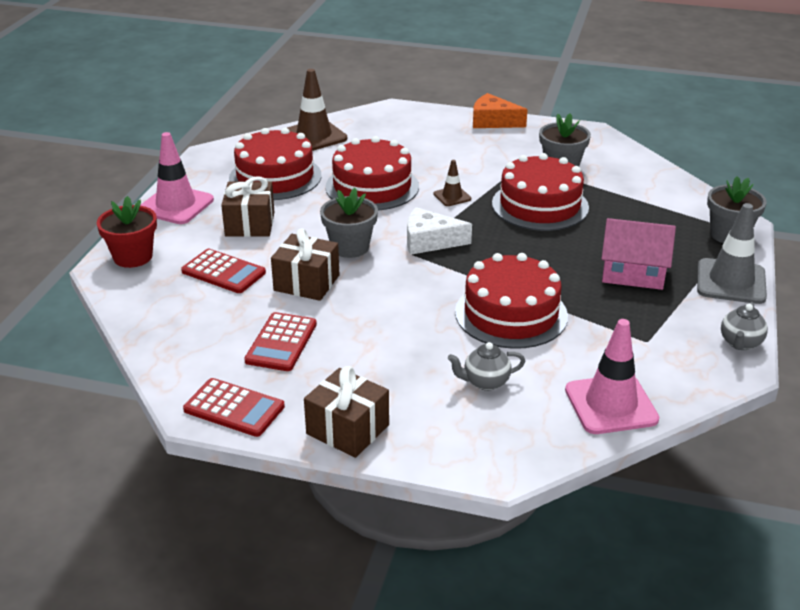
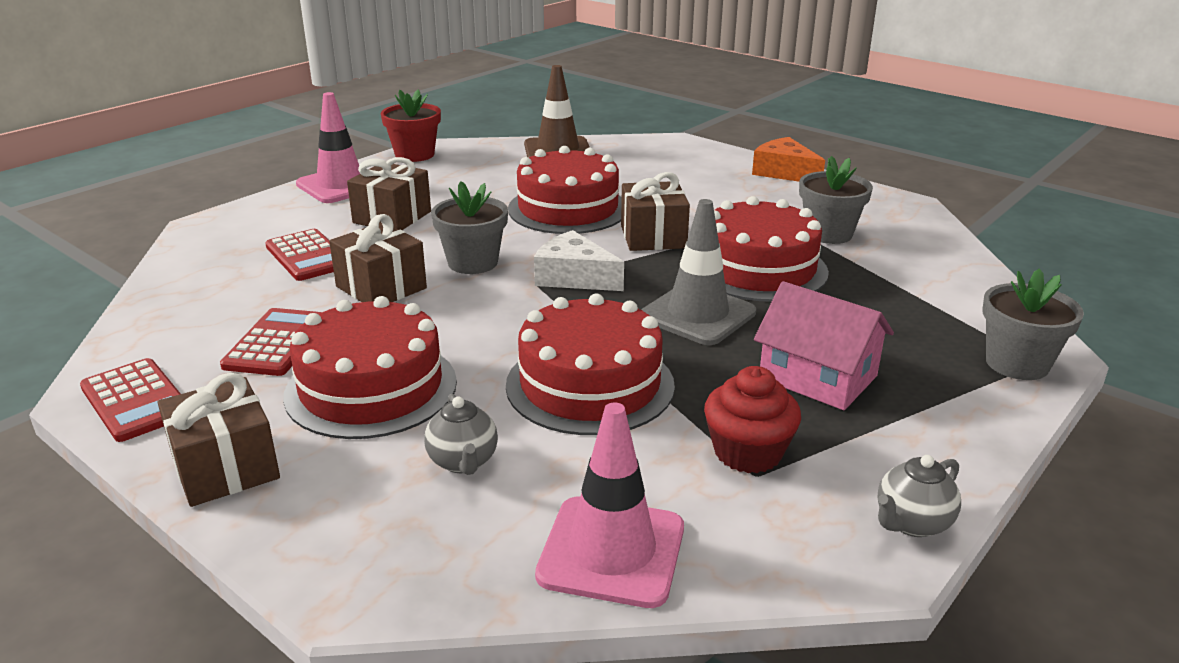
camera: 25 degrees right, 5 degrees down
(133, 257) = (239, 222): red flower pot -> red flower pot (414, 155)
(275, 177) = (472, 180): red cake -> red cake (371, 388)
(281, 342) = (276, 343): red calculator -> red calculator turned 150 degrees clockwise
(452, 196) = (653, 237): brown traffic cone -> brown gift
(485, 382) = (463, 462): grey teapot -> grey teapot turned 120 degrees counterclockwise
(632, 329) = (748, 452): none -> red cupcake
(731, 282) = (968, 428): grey traffic cone -> grey traffic cone (698, 314)

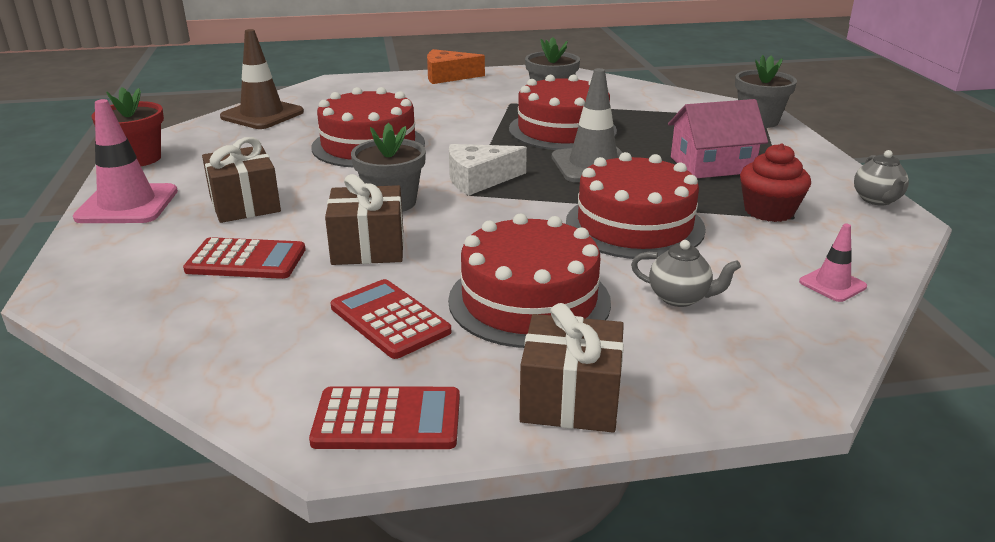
camera: 50 degrees left, 0 degrees up
(611, 551) = (832, 284): pink traffic cone -> pink traffic cone, size x0.52
(653, 237) = (465, 138): brown gift -> none

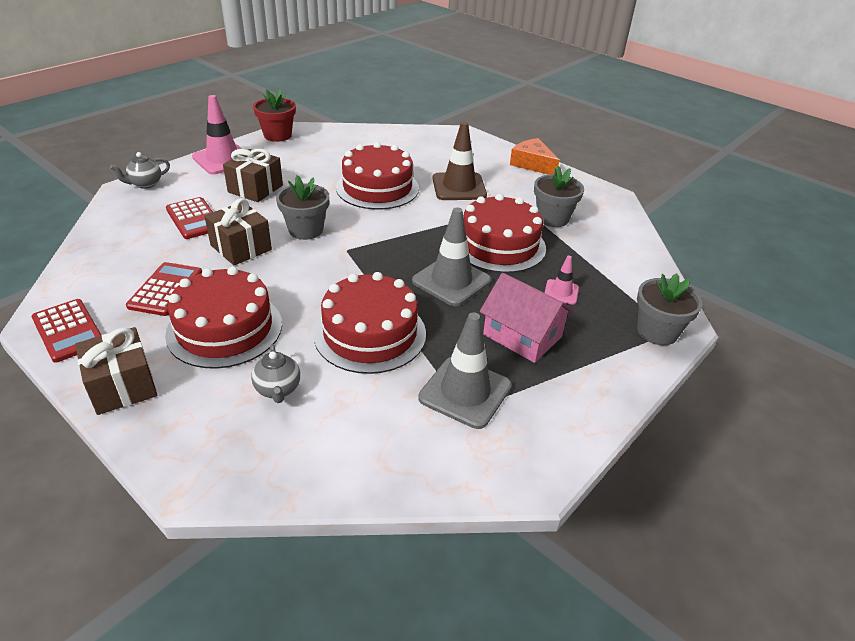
camera: 50 degrees right, 10 degrees up
(262, 115) = (378, 137): brown traffic cone -> brown traffic cone (459, 187)
(479, 179) = (373, 246): white cheese -> none
(769, 211) = (465, 392): red cupcake -> grey traffic cone
(832, 284) = (364, 462): pink traffic cone -> pink traffic cone (561, 292)
(877, 200) = (560, 451): grey teapot -> grey teapot (145, 184)

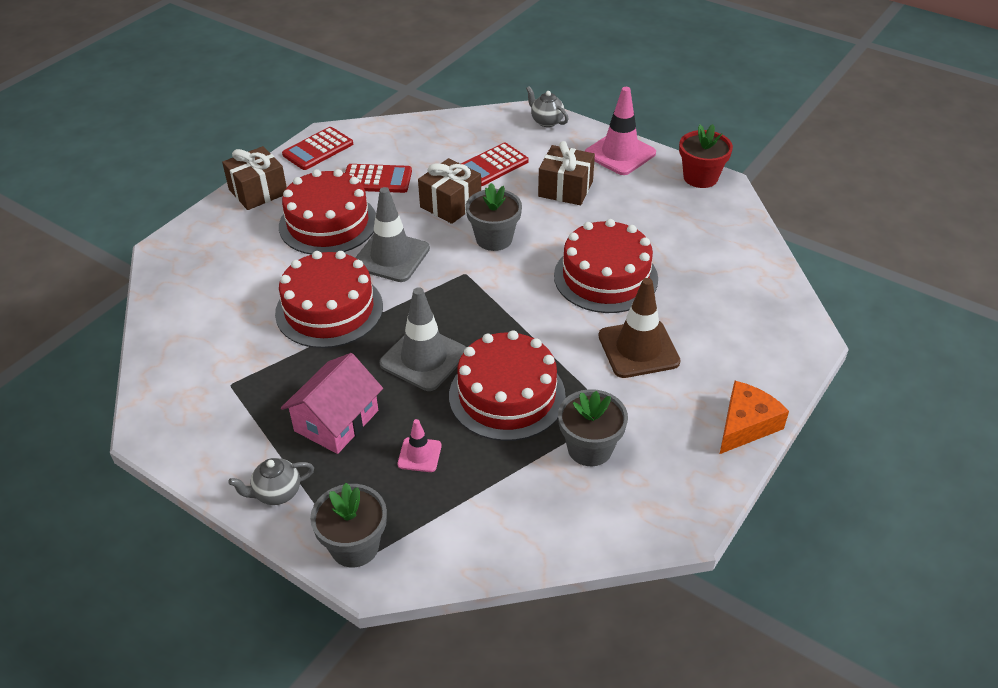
camera: 85 degrees right, 5 degrees up
(278, 390) = (254, 268): grey teapot -> grey teapot (276, 493)
(465, 392) = (252, 381): grey traffic cone -> grey traffic cone (391, 257)

